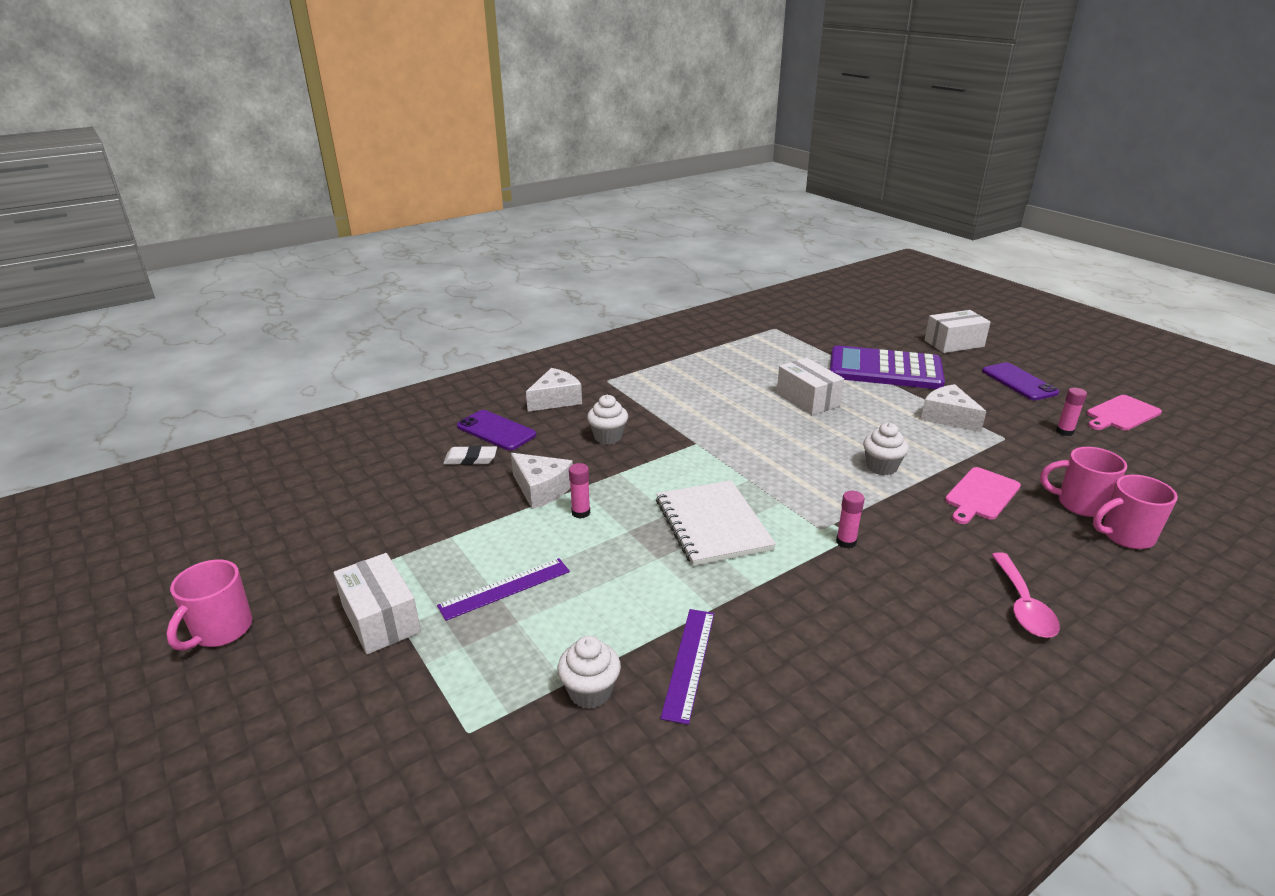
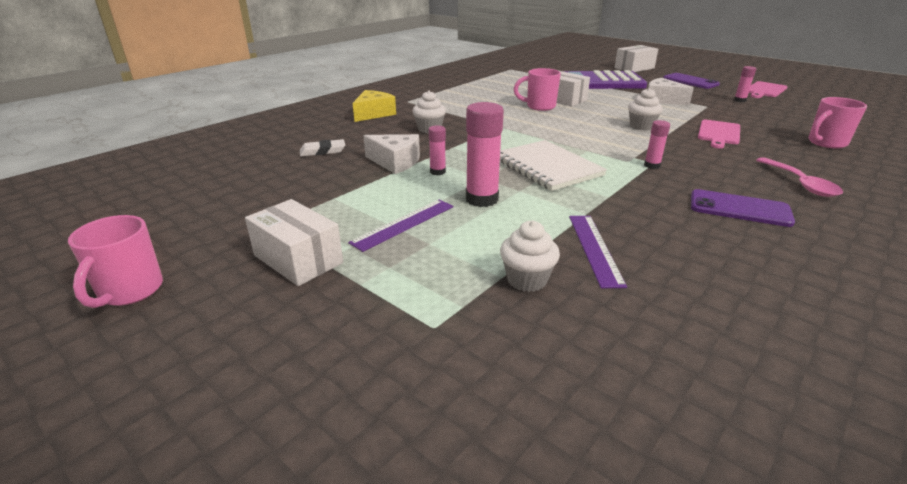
camera: 15 degrees left, 0 degrees up
(496, 431) = (335, 134): purple phone -> purple phone (739, 208)
(556, 400) = (373, 114): white cheese -> yellow cheese
(607, 565) = (482, 199): none -> pink glue stick
(1079, 504) = (783, 131): pink mug -> pink mug (539, 106)

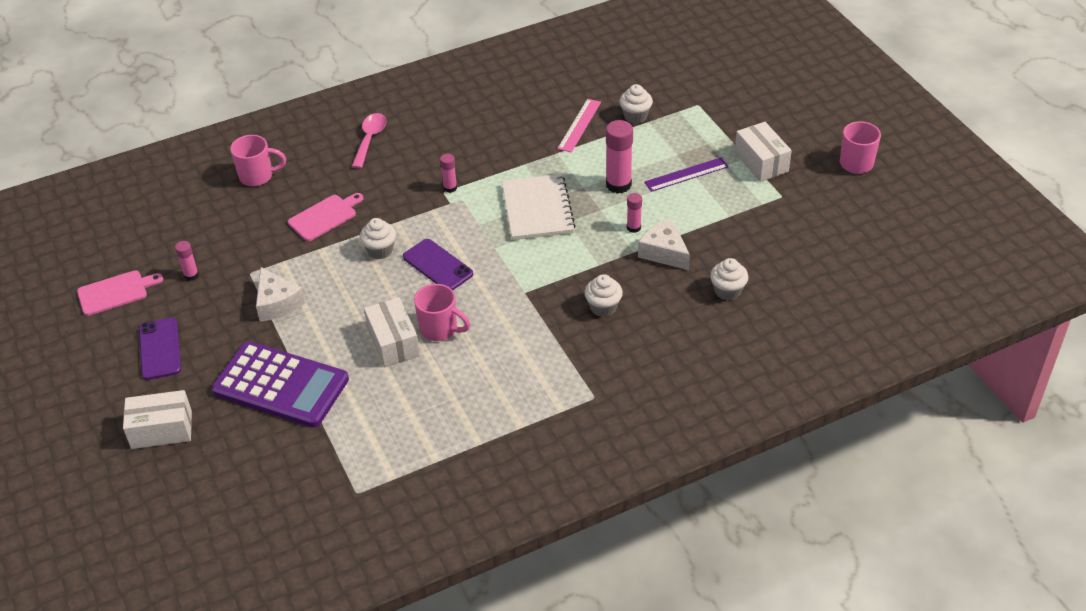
camera: 155 degrees left, 15 degrees up
(323, 151) = (727, 291): white eraser -> white cupcake
(373, 114) = (651, 368): yellow cheese -> none
(594, 248) = (579, 125): purple ruler -> pink ruler
(739, 208) = (450, 130): purple phone -> purple phone (437, 265)

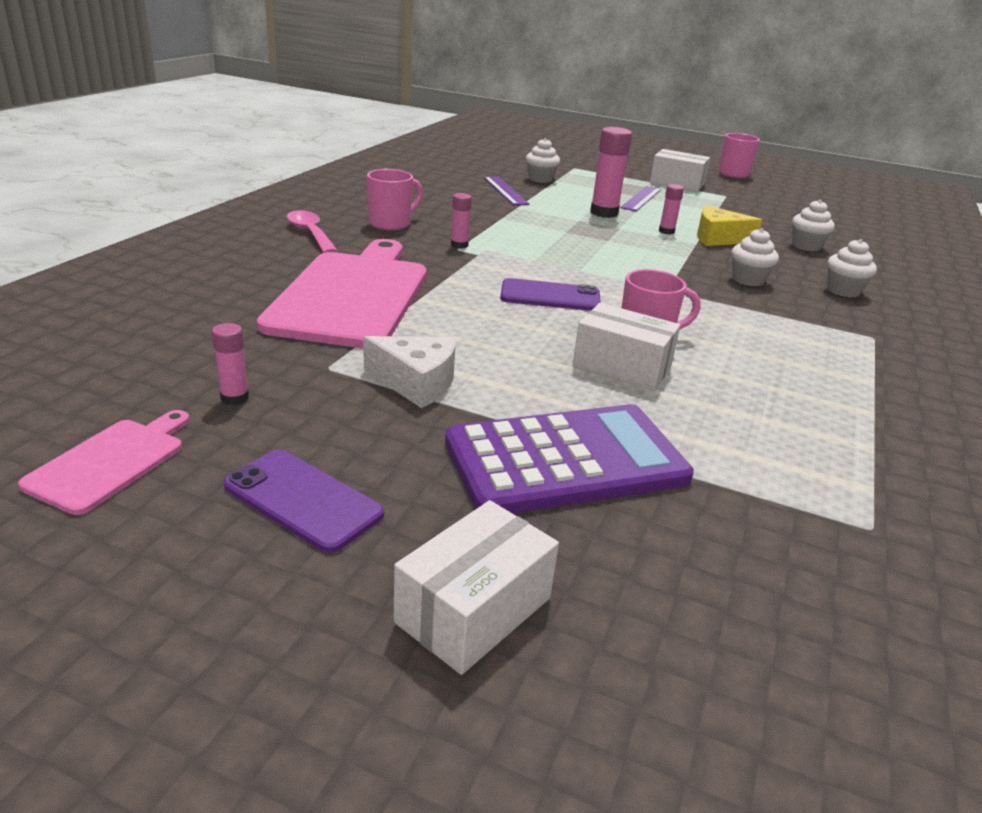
camera: 45 degrees left, 15 degrees down
(257, 176) = (203, 286): pink mug -> pink mug (391, 223)
(324, 217) = (352, 295): pink cutting board -> pink cutting board, size x2.11
(380, 250) = (467, 303): white cupcake -> white cupcake (843, 291)
(537, 209) = (568, 239): white notebook -> none
(579, 125) = (505, 190): pink ruler -> purple ruler
(664, 252) = (718, 238): white cheese -> yellow cheese

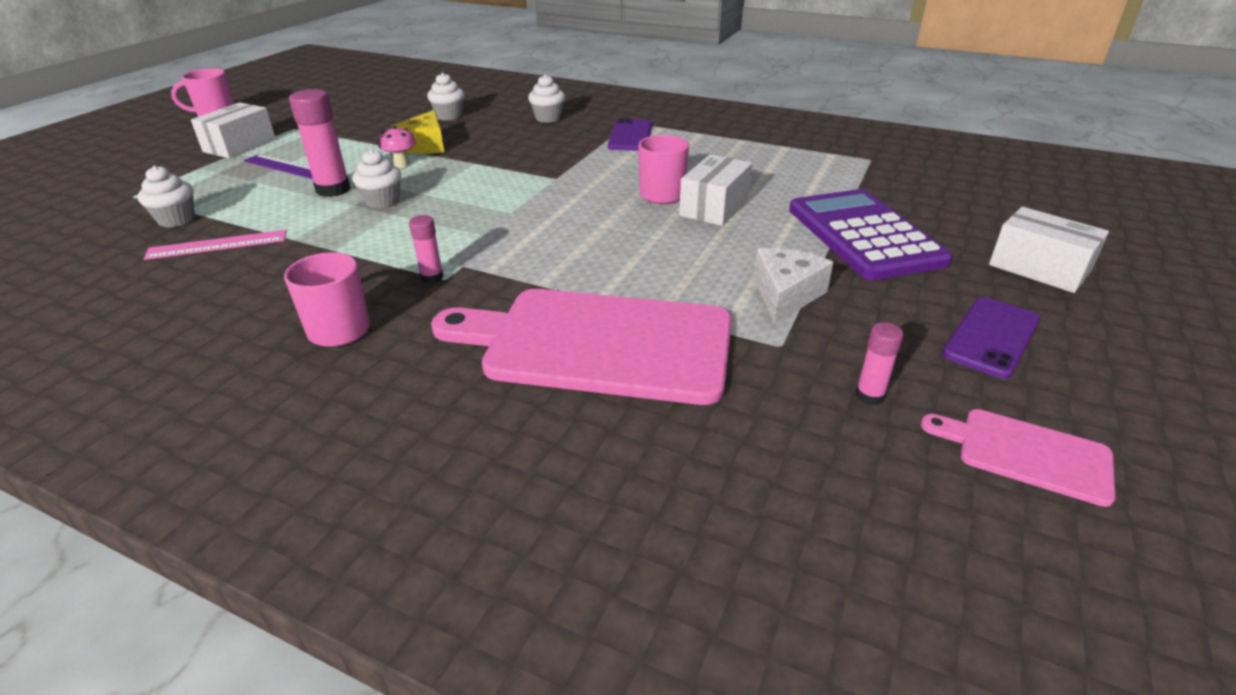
camera: 85 degrees left, 5 degrees up
(310, 233) = (369, 400): pink spoon -> none
(505, 190) = (217, 245): purple ruler -> pink ruler
(550, 296) = (579, 229): purple phone -> purple phone (630, 136)
(666, 231) = (401, 165): pink glue stick -> pink mushroom
(748, 280) = (529, 146): white cupcake -> white cupcake (382, 202)

